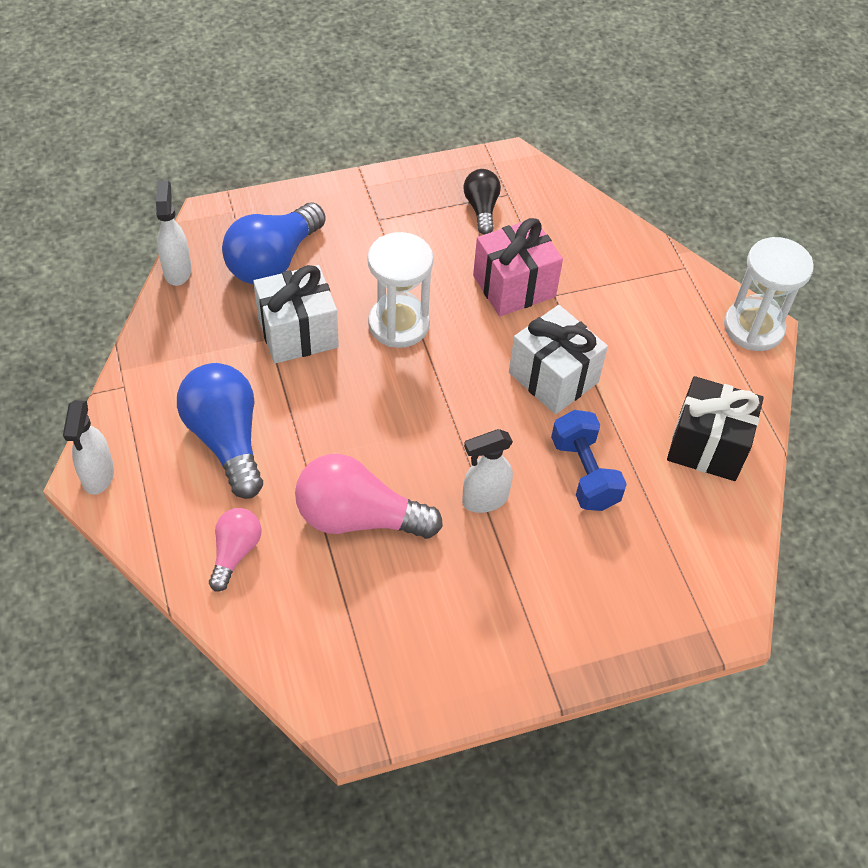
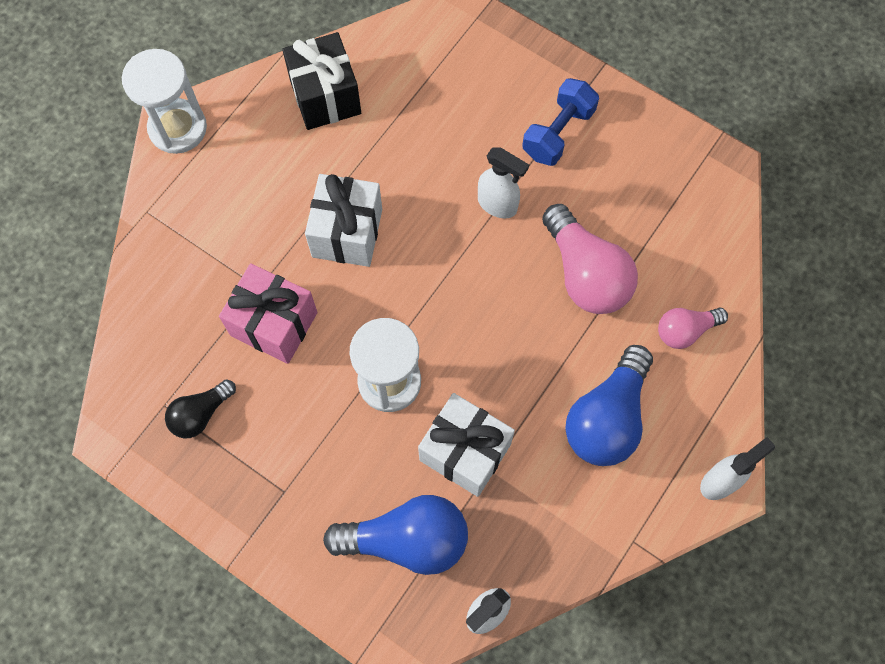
camera: 125 degrees left, 15 degrees up
(584, 473) = (418, 157): blue dumbbell -> blue dumbbell (558, 133)

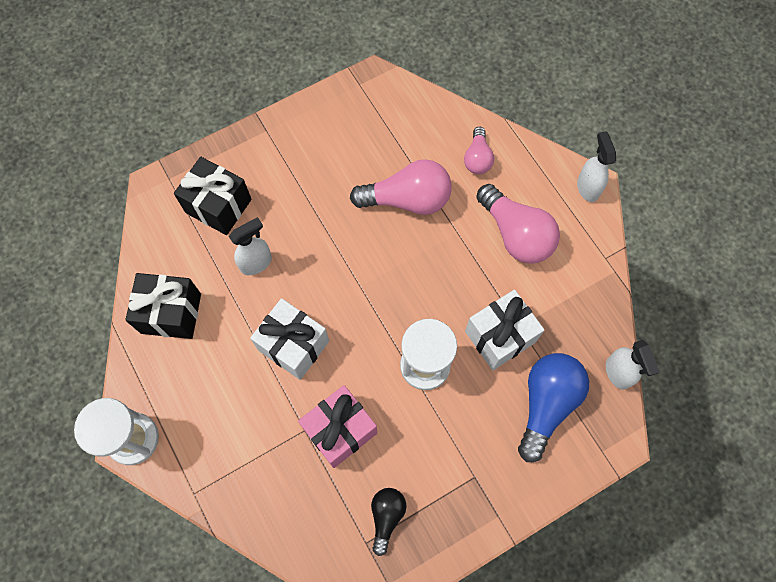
camera: 65 degrees left, 0 degrees up
(200, 414) = (386, 516): black light bulb -> black light bulb turned 150 degrees counterclockwise
(470, 81) = (218, 206): none -> black gift
(497, 205) = (326, 232): white spray bottle -> white spray bottle (256, 263)
(558, 133) = (292, 167): blue dumbbell -> none
(607, 418) = (516, 234): blue light bulb -> pink light bulb

